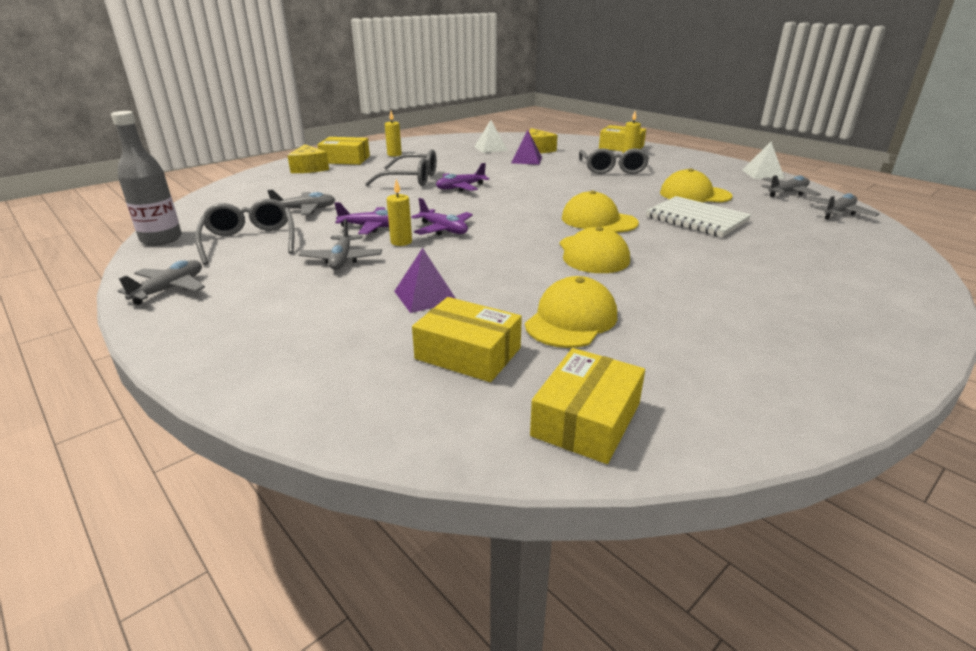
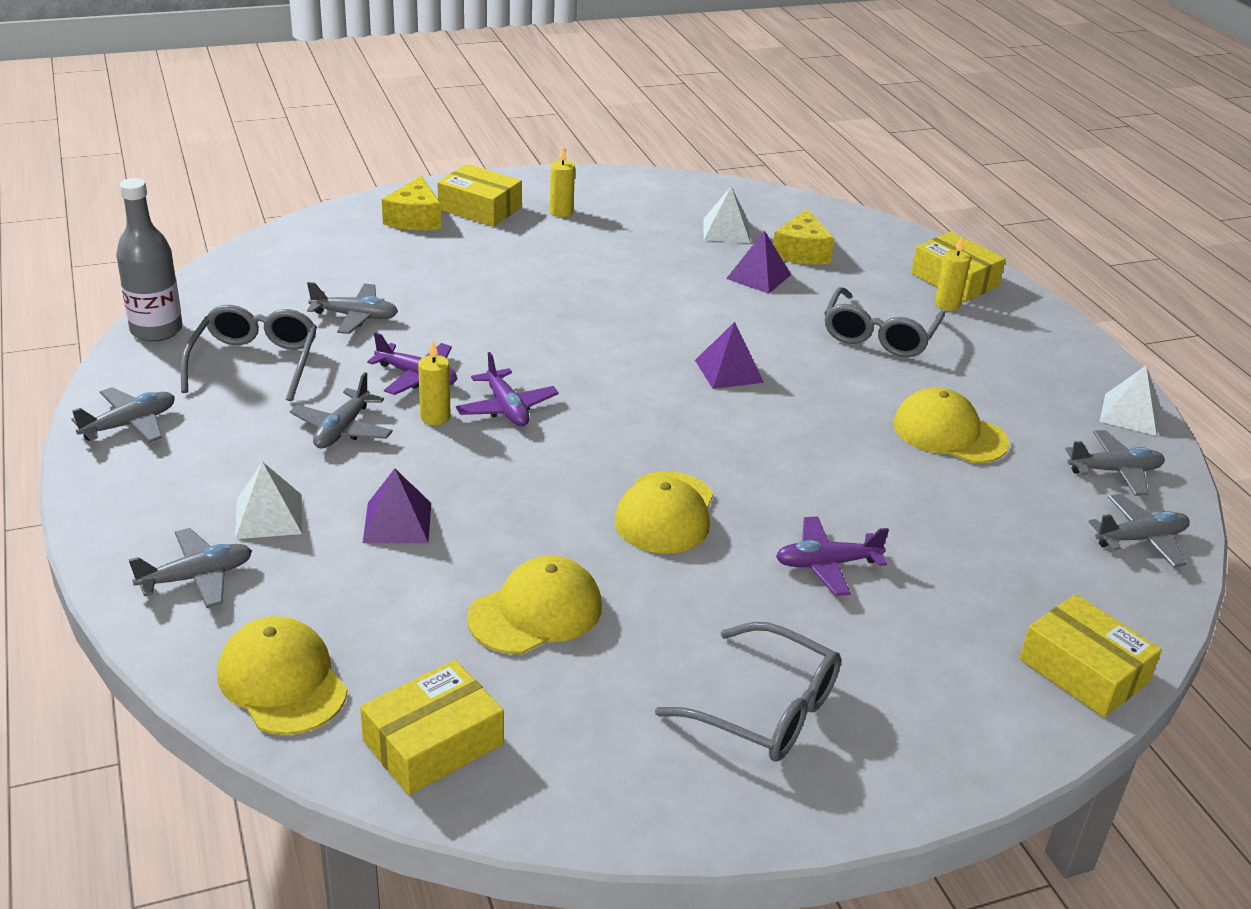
camera: 20 degrees right, 5 degrees up
(292, 365) = (197, 577): none -> grey plane
(324, 314) = (268, 516): none -> white pyramid
(411, 179) = (542, 282): grey glasses -> grey glasses (765, 709)
(460, 187) = (599, 321): purple plane -> purple plane (826, 564)
(468, 353) = (382, 621): yellow box -> yellow box (1083, 670)
(554, 193) = (729, 371): none -> purple pyramid
(598, 220) = (738, 449): yellow cap -> yellow cap (282, 681)
(696, 219) = (889, 487): white notebook -> none

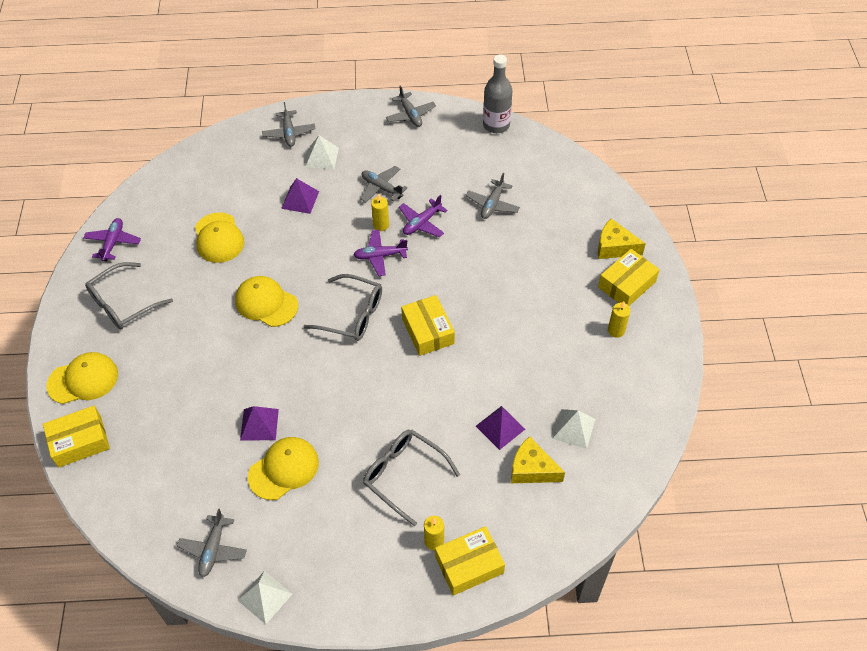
camera: 110 degrees right, 20 degrees up
(255, 362) = (454, 160): grey glasses -> grey glasses (352, 315)
(282, 681) = (216, 154): yellow cap -> yellow cap (83, 380)
(433, 742) = (162, 193): yellow box -> yellow box (428, 331)
(729, 371) = (386, 371): purple pyramid -> purple pyramid (259, 424)
(826, 564) = (200, 360): purple plane -> purple plane (113, 243)
(1141, 539) = (151, 527): grey plane -> none

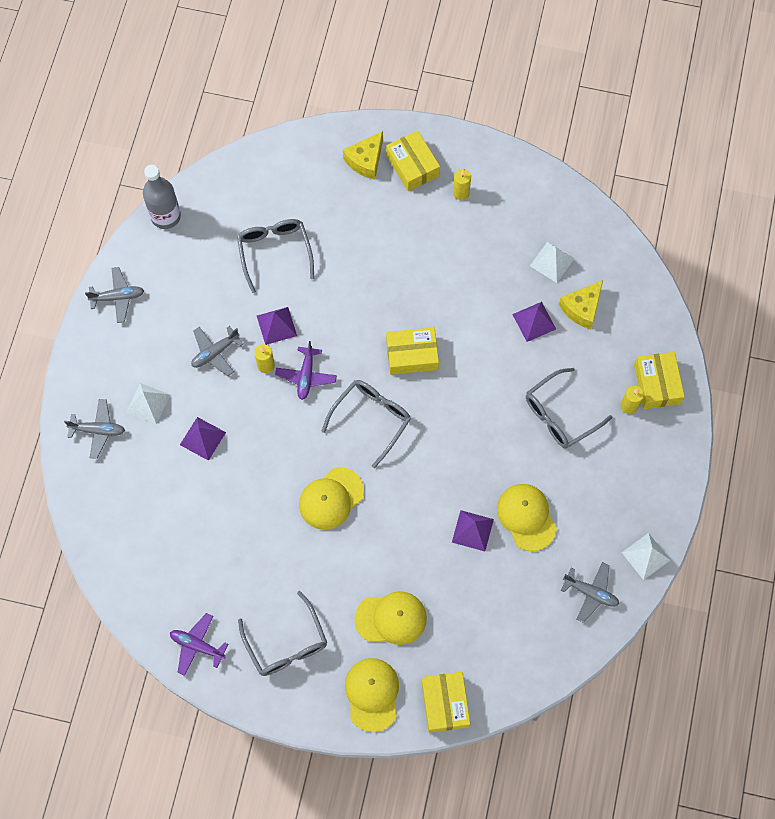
camera: 75 degrees left, 15 degrees up
(218, 238) = (228, 532): yellow cap -> yellow cap (391, 618)
(422, 223) = (276, 325): purple plane -> purple pyramid
(492, 204) = (274, 252): grey plane -> grey glasses

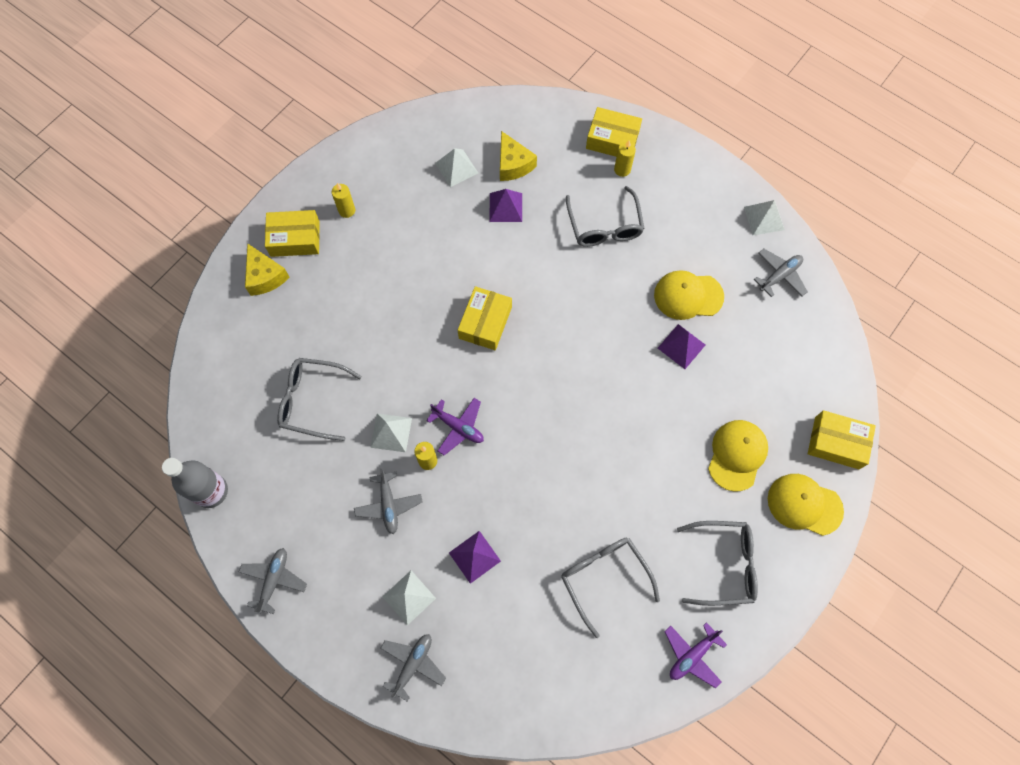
camera: 65 degrees left, 0 degrees up
(276, 325) = (391, 432): purple pyramid -> white pyramid
(331, 498) = (595, 458): yellow cap -> none
(371, 419) = (532, 386): grey glasses -> grey glasses (604, 578)

